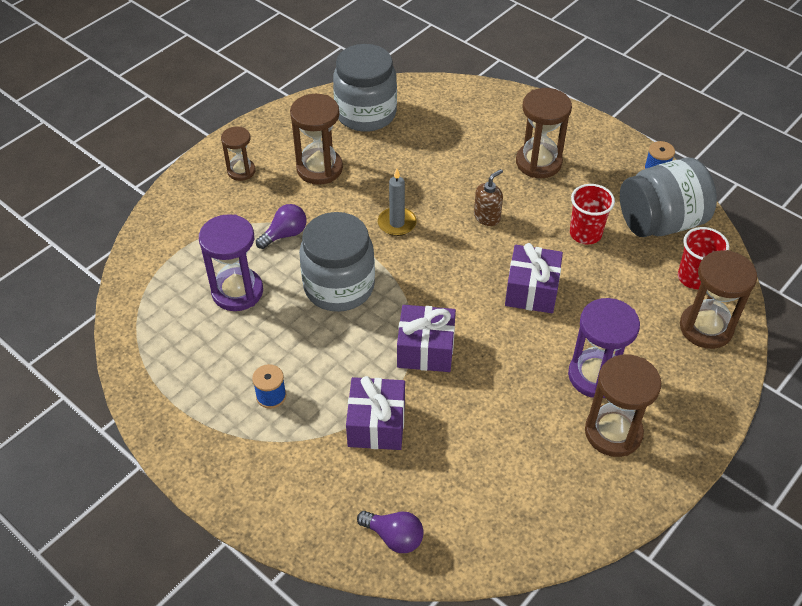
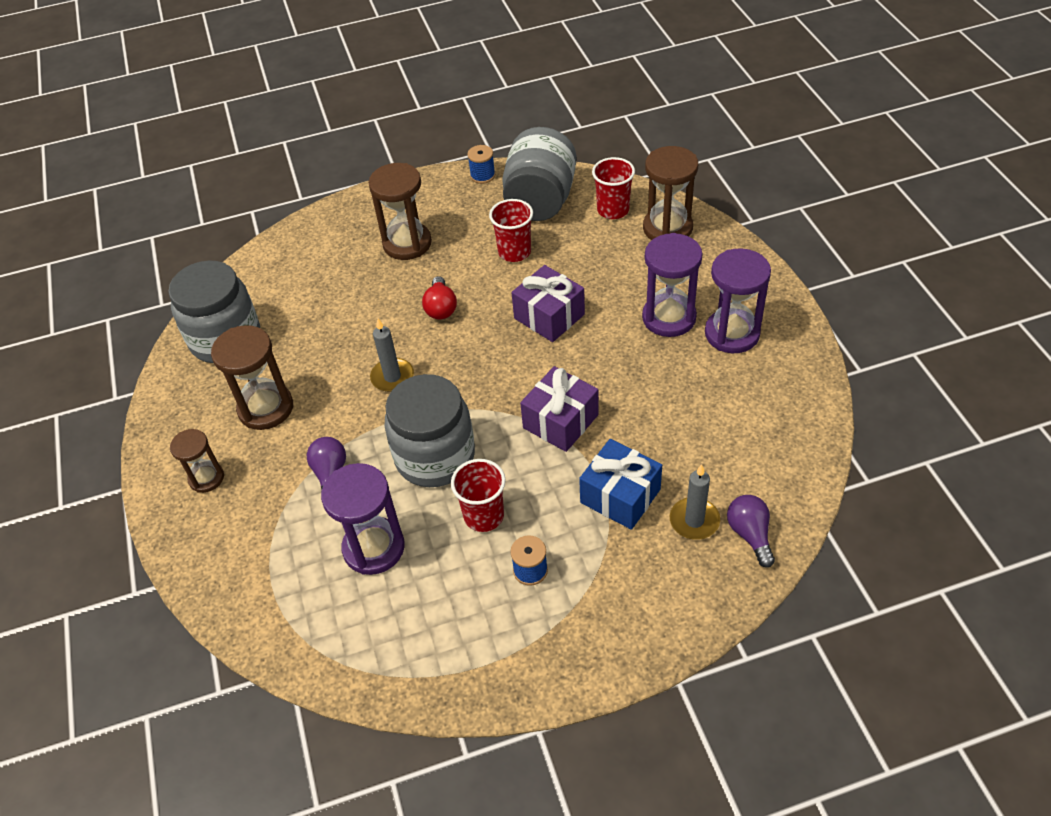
camera: 55 degrees left, 0 degrees up
(303, 343) = (484, 516): none -> red cup
(376, 424) = (620, 496): purple gift -> blue gift
(383, 488) = (694, 520): none -> grey candle
(394, 537) = (750, 534): purple light bulb -> purple light bulb turned 75 degrees counterclockwise
(487, 217) = (441, 308): brown soap dispenser -> red light bulb
(613, 432) = (732, 333): brown hourglass -> purple hourglass

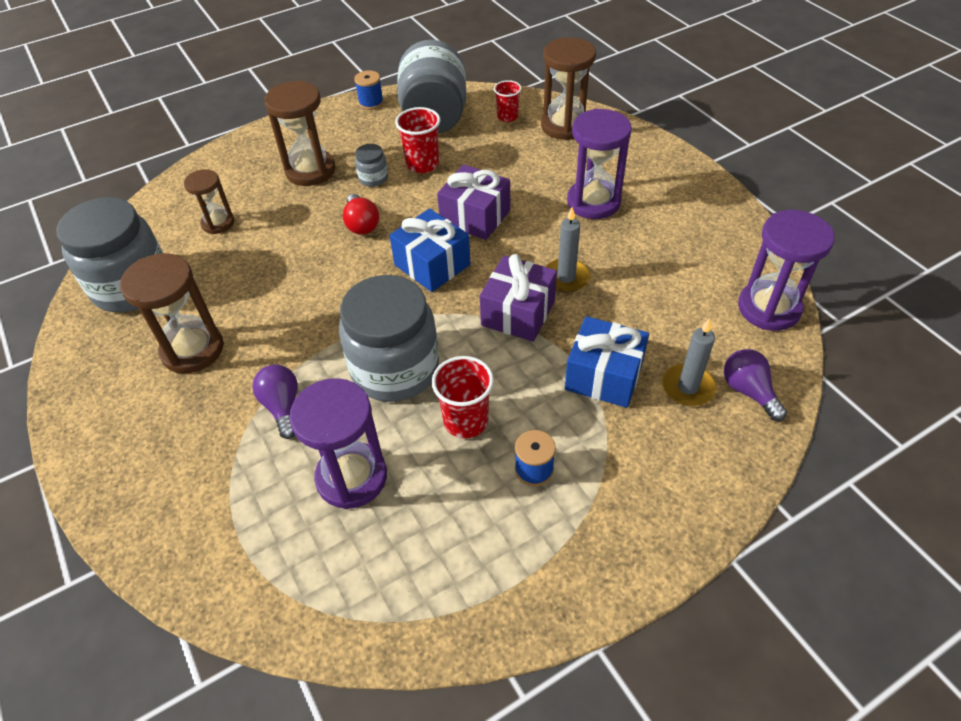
camera: 15 degrees left, 0 degrees up
(206, 478) = (137, 435): brown hourglass -> brown hourglass (218, 223)
(392, 377) = (327, 297): grey candle -> grey candle (566, 278)
(464, 260) = (373, 178): none -> grey jar
(495, 360) = (432, 265): none -> blue gift
(613, 210) = (507, 117): red cup -> red cup, size x0.67
(732, 333) = (659, 207): purple hourglass -> purple hourglass (769, 308)

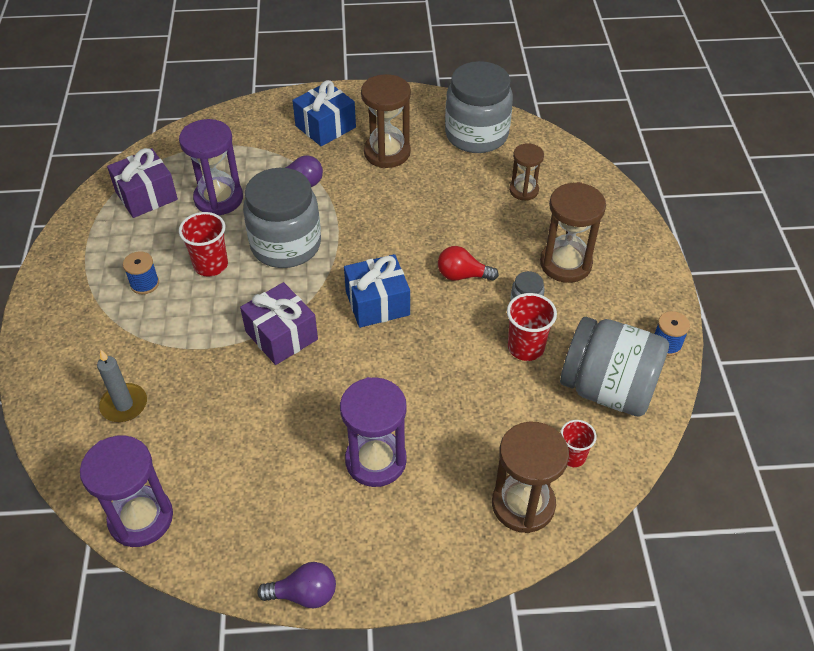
camera: 115 degrees right, 0 degrees up
(475, 217) = (418, 356): purple gift -> purple gift (146, 196)
(566, 278) = (294, 386): grey candle -> none
(604, 376) = (179, 358): blue gift -> blue gift (325, 126)
(748, 391) = (86, 442): purple light bulb -> purple light bulb (304, 594)

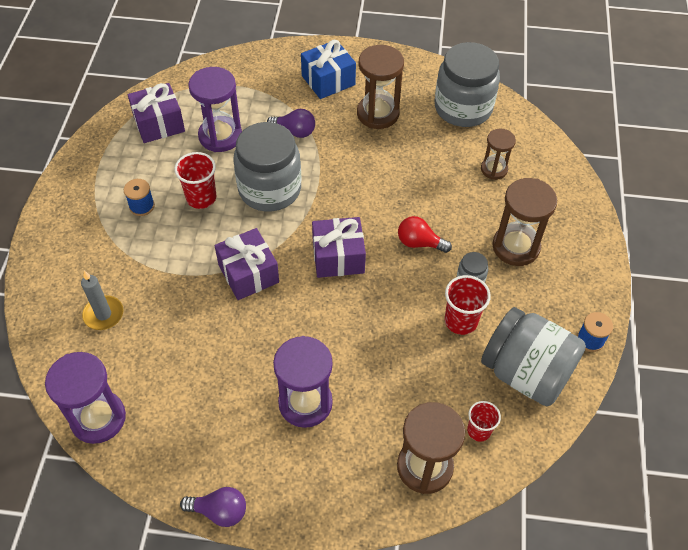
camera: 10 degrees right, 5 degrees up
(377, 303) = (338, 257): blue gift -> purple gift

